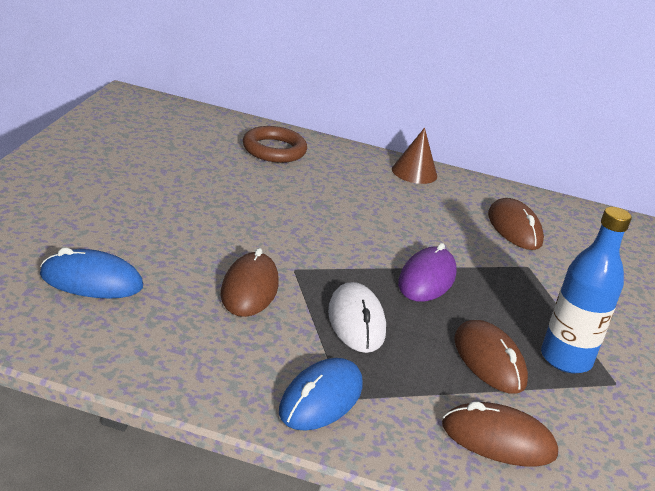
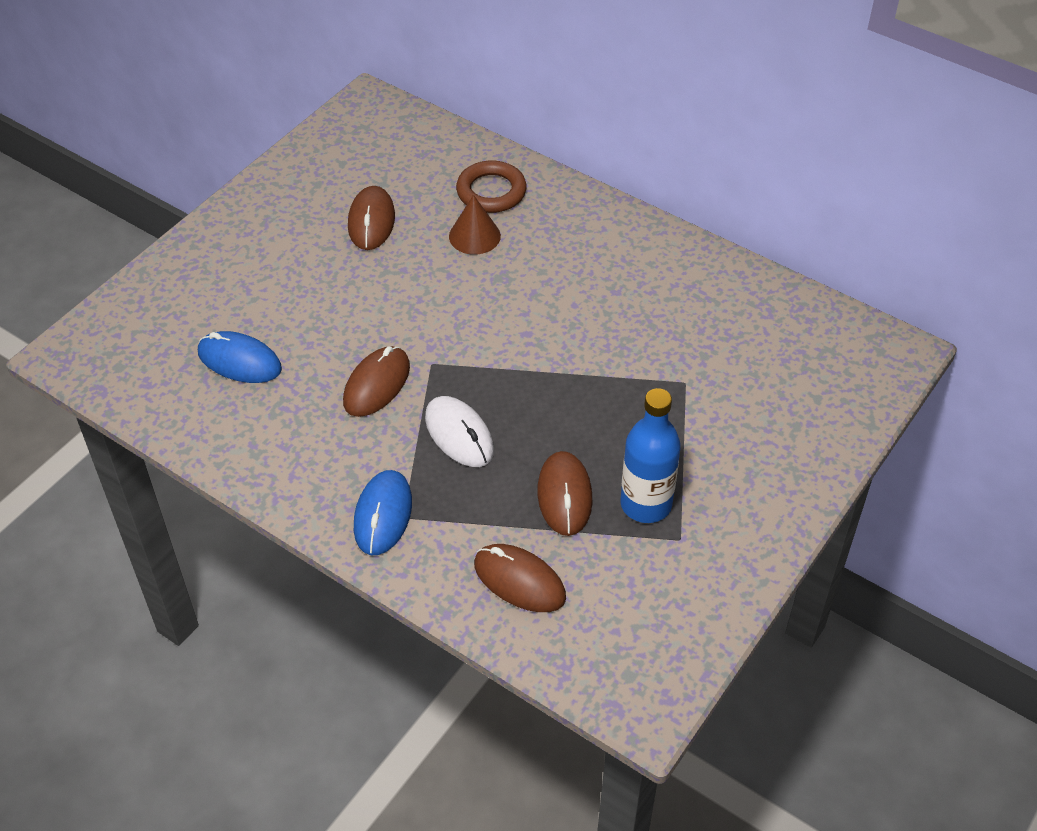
camera: 25 degrees right, 20 degrees up
(321, 399) = (383, 515): blue mouse -> blue mouse turned 45 degrees counterclockwise
(356, 322) = (459, 434): white mouse -> white mouse turned 45 degrees counterclockwise
(414, 172) = (636, 234): brown cone -> brown cone (474, 236)
(427, 279) = (560, 389): purple mouse -> none
(514, 228) = (704, 327): brown mouse -> brown mouse (371, 221)

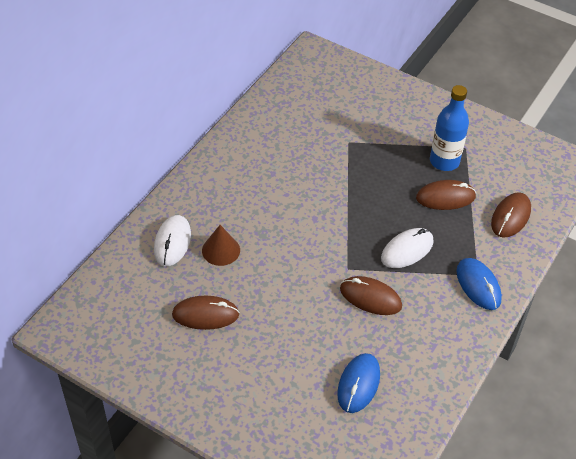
camera: 95 degrees left, 0 degrees up
(383, 515) = (478, 285): blue mouse -> blue mouse turned 60 degrees clockwise
(491, 191) = (172, 242): brown ring -> white mouse

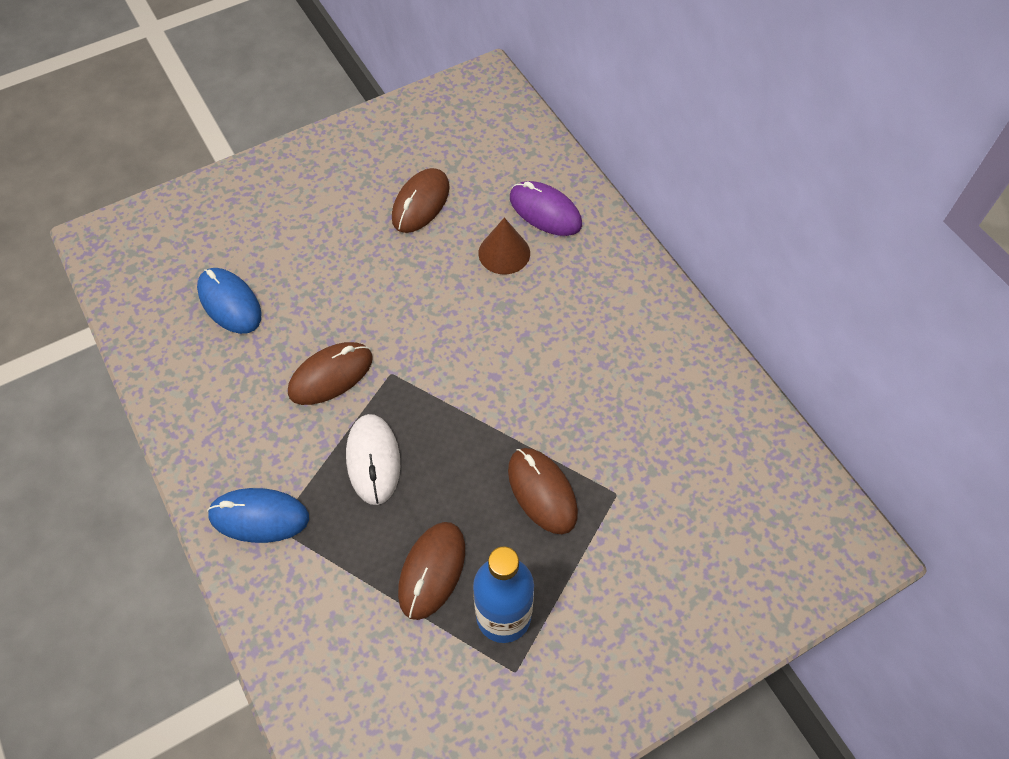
camera: 120 degrees right, 10 degrees up
(172, 242) = (545, 211): white mouse -> purple mouse
(510, 217) = (339, 646): brown mouse -> brown mouse (542, 492)

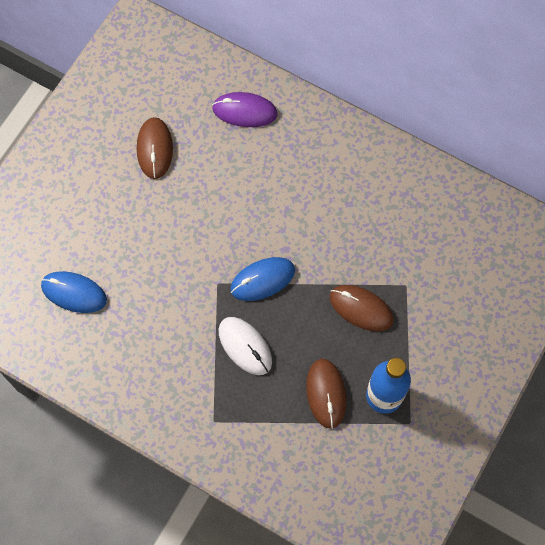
camera: 30 degrees left, 10 degrees up
(259, 517) = (198, 421): blue mouse -> blue mouse (262, 280)
(331, 375) = (179, 306): brown mouse -> none
(504, 253) = (236, 157): brown cone -> none

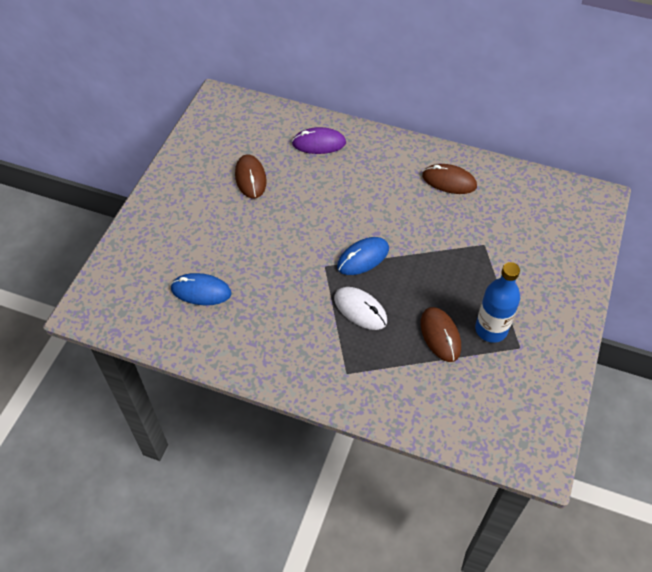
camera: 10 degrees left, 15 degrees down
(361, 308) = (452, 267): brown mouse -> brown mouse (449, 181)

